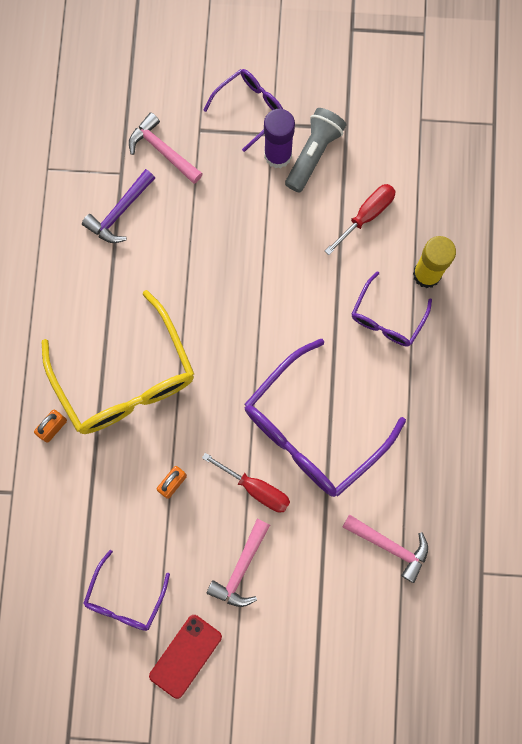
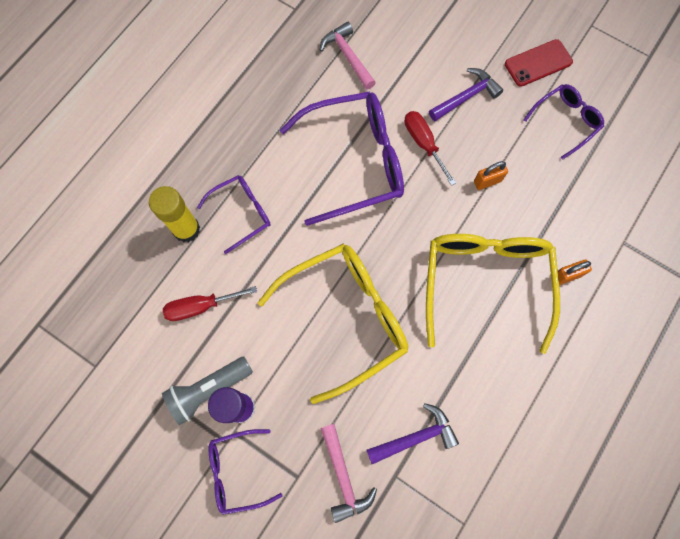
camera: 150 degrees left, 5 degrees down
(234, 276) = (345, 318): none -> yellow glasses
(241, 568) = (466, 97): pink hammer -> purple hammer

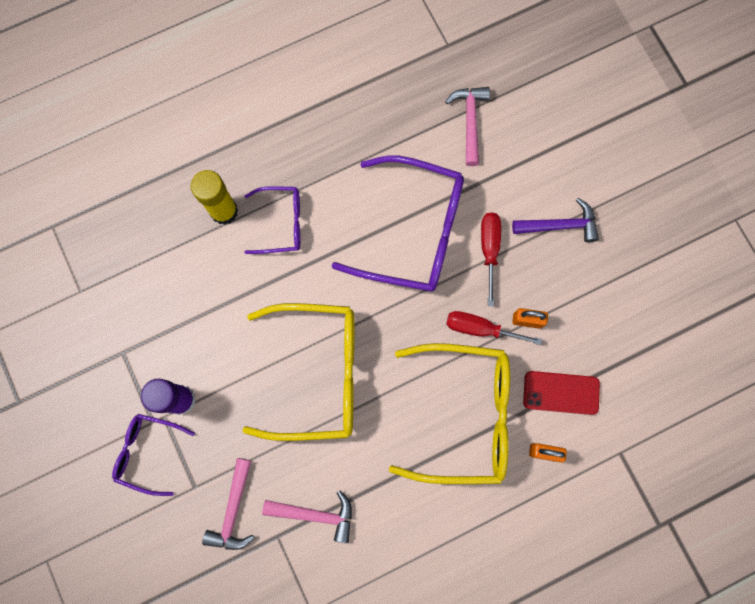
camera: 30 degrees right, 5 degrees up
(201, 306) = (197, 290): red screwdriver -> red screwdriver (480, 328)
(208, 390) = (163, 368): grey flashlight -> none
(415, 437) = (315, 514): purple hammer -> pink hammer
(485, 282) = (464, 414): yellow glasses -> yellow glasses turned 60 degrees clockwise
(538, 63) = (654, 230): red phone -> red phone (561, 393)
(565, 121) = (642, 304): purple glasses -> none

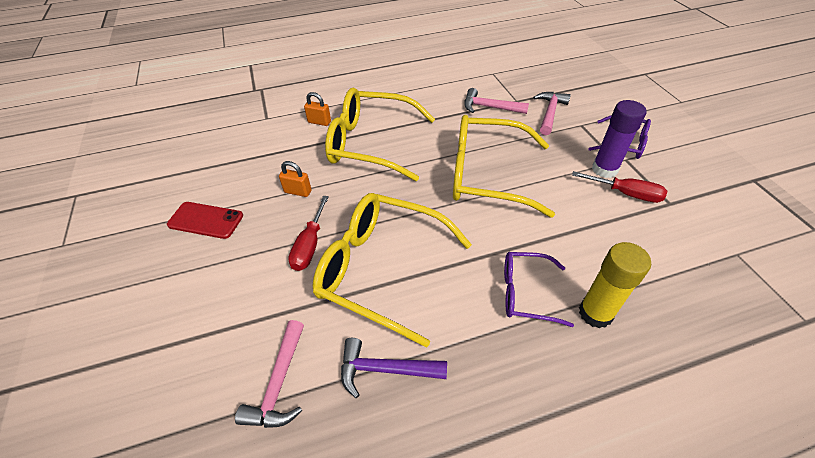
camera: 170 degrees left, 30 degrees down
(413, 231) = (381, 269): purple glasses -> yellow glasses
(480, 328) = (340, 190): red screwdriver -> red screwdriver (626, 194)
(560, 225) = (231, 258): purple hammer -> purple hammer (385, 369)
(561, 393) = (292, 149): red phone -> red phone (206, 220)

